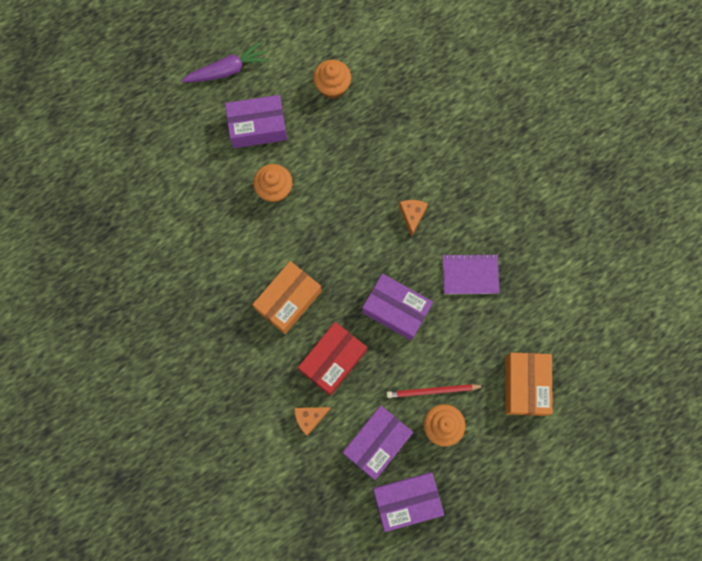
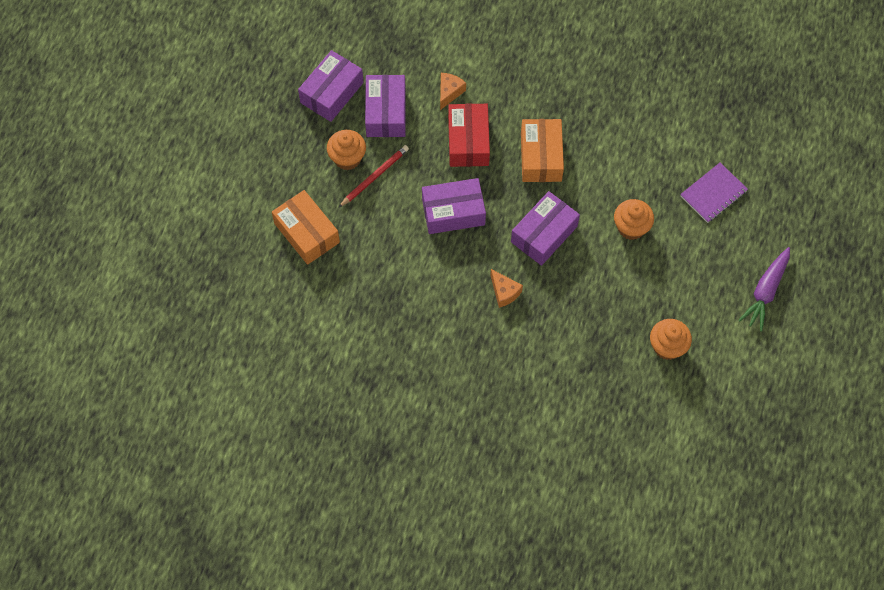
camera: 140 degrees right, 10 degrees down
(257, 127) = (694, 265): purple box -> purple box (544, 234)
(470, 275) = (418, 282): purple notebook -> purple notebook (713, 194)

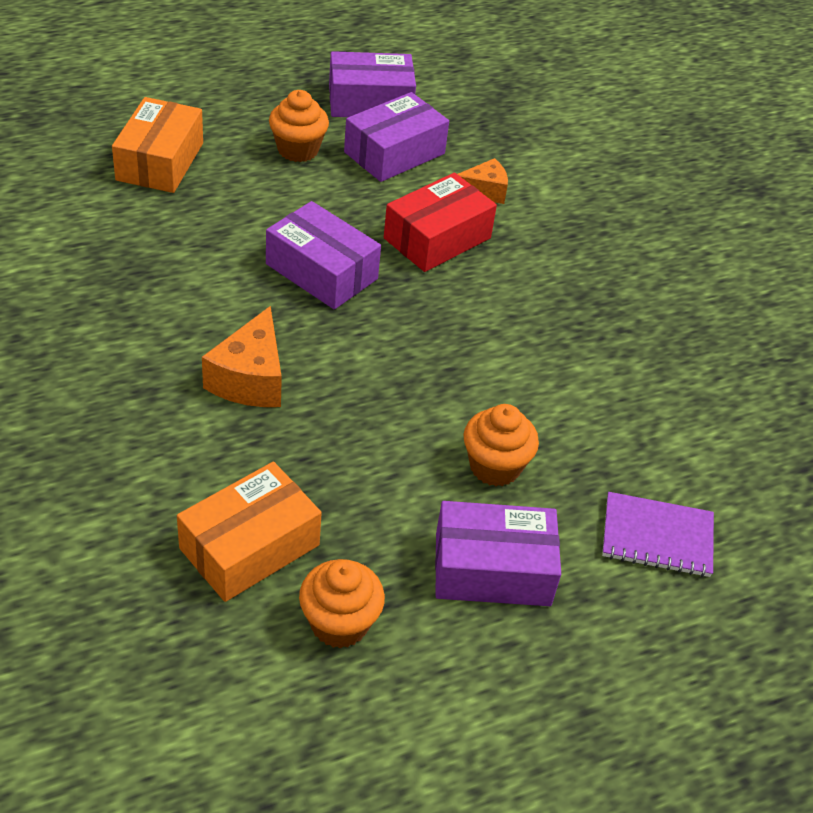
camera: 45 degrees right, 20 degrees down
(374, 176) = (297, 182): red pencil -> none
(504, 292) = (250, 379): orange cheese -> orange cheese, size x1.56
(541, 157) = (494, 315): orange box -> orange box (249, 546)
(544, 234) = (383, 375): purple box -> purple box (492, 569)
(765, 292) = (570, 709): purple carrot -> none

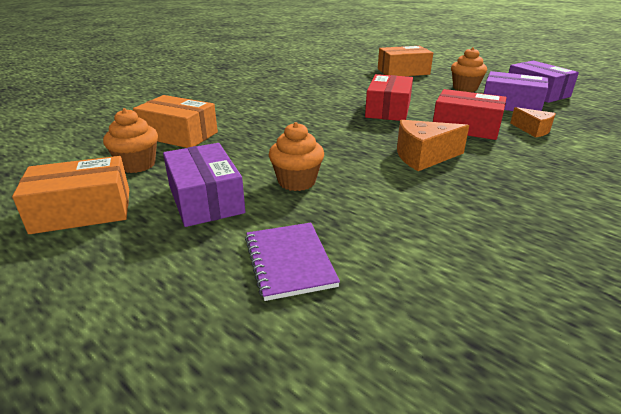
camera: 70 degrees right, 15 degrees down
(250, 379) = (291, 112): orange cheese -> orange cheese (424, 157)
(321, 271) = (388, 109): purple box -> red box
(455, 707) = (82, 211): none -> orange box

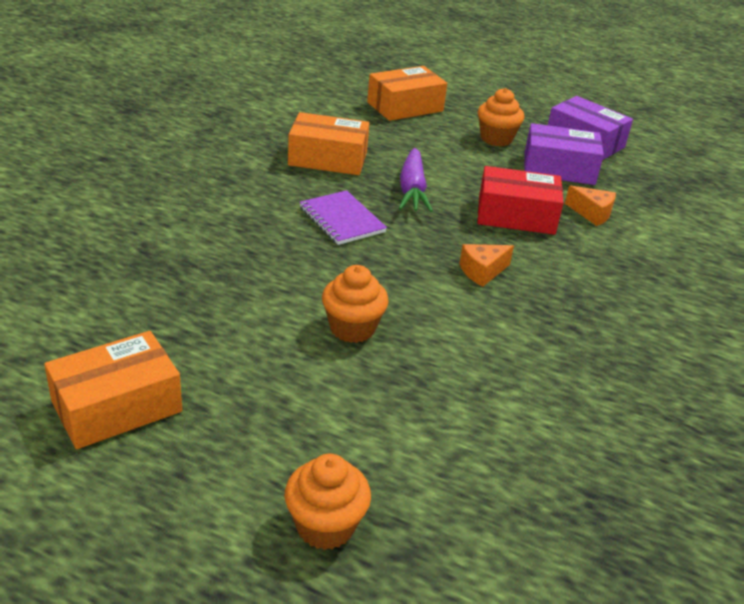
camera: 20 degrees left, 5 degrees up
(137, 165) = (134, 325): orange cupcake -> orange cupcake (325, 526)
(179, 135) = (155, 264): orange box -> orange box (328, 158)
(205, 199) = (258, 368): purple box -> none
(289, 261) = (396, 437): purple notebook -> purple notebook (342, 220)
(388, 109) = (412, 190): red box -> purple carrot
(424, 157) = (482, 272): orange cheese -> orange cheese, size x0.64

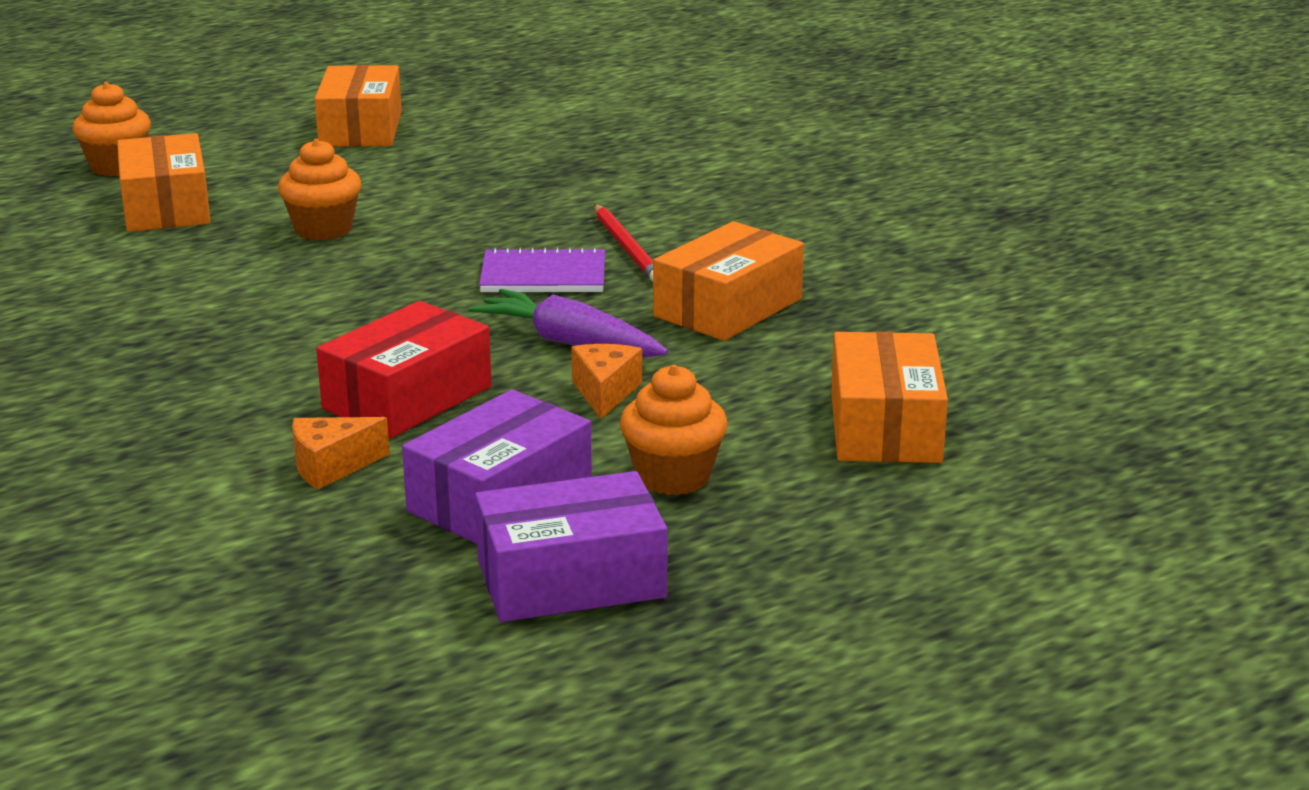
camera: 125 degrees right, 10 degrees down
(276, 204) = (627, 248): none -> red pencil
(383, 433) = (166, 207): none -> orange box
(482, 272) = (316, 326): orange cheese -> orange cheese (605, 392)

